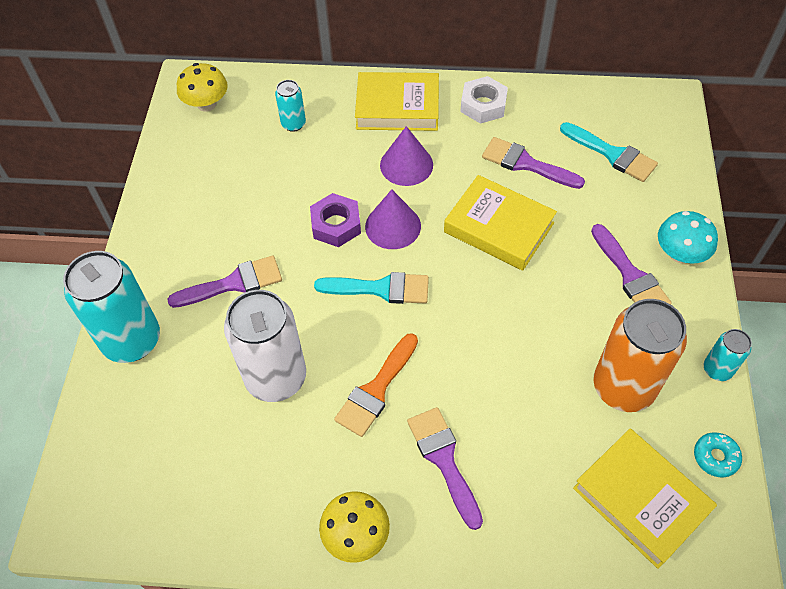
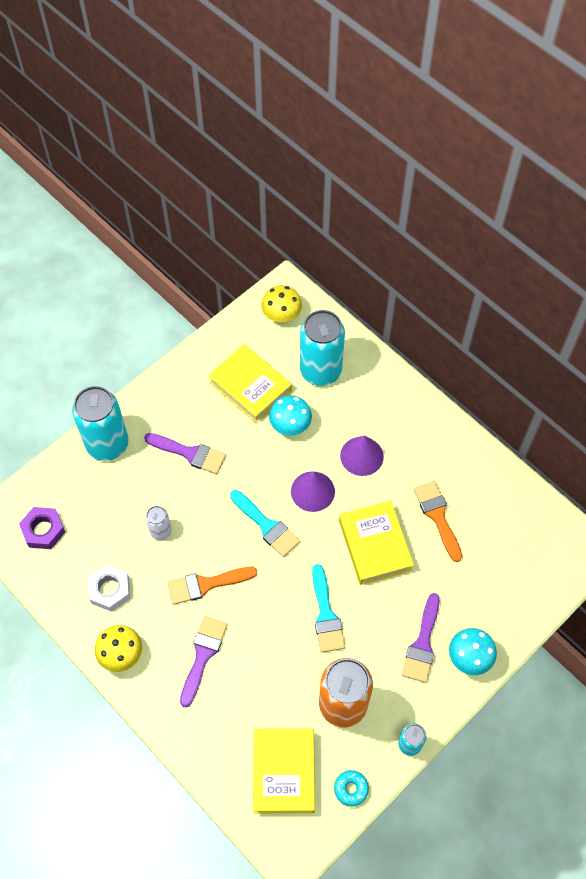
camera: 40 degrees right, 5 degrees up
(276, 378) = (161, 531): white can -> white can, size x0.48
(293, 124) = (320, 371): turquoise can -> turquoise can, size x2.07
(311, 187) = (290, 425): none -> turquoise mushroom
(336, 225) = (280, 463): purple nut -> purple nut (43, 530)
(397, 107) = (397, 410): yellow book -> yellow book (250, 387)
(483, 105) = (454, 452): white nut -> white nut (110, 590)
(526, 164) = (437, 516): purple brush -> orange brush
(612, 154) = (502, 556): turquoise brush -> turquoise brush (326, 615)

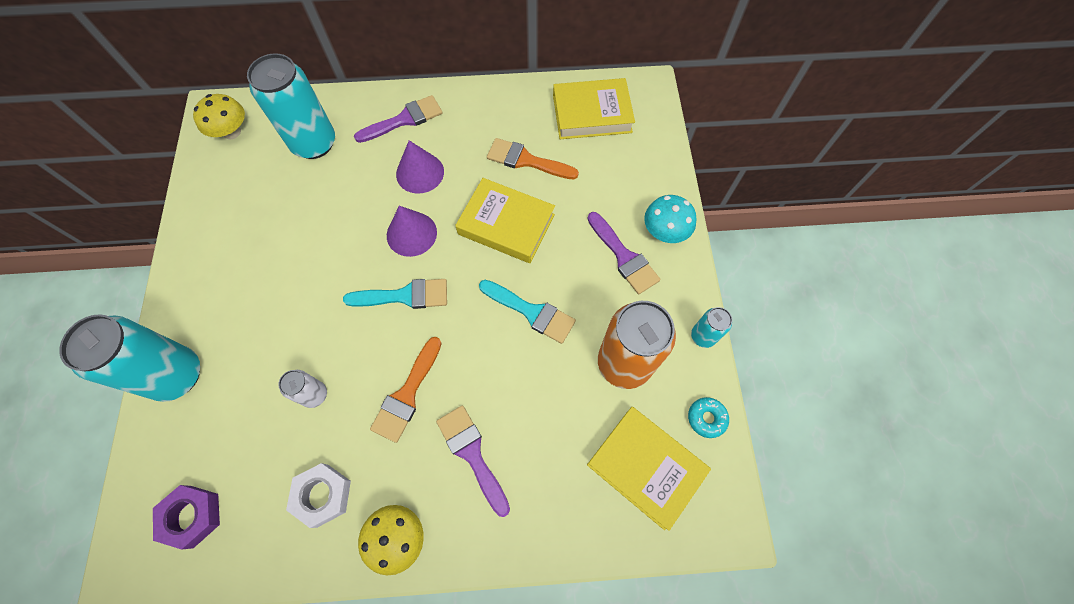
camera: 50 degrees left, 5 degrees up
(189, 453) = (269, 307): purple brush -> purple brush (404, 119)
(250, 387) = (265, 206): yellow book -> yellow book (592, 114)
(290, 425) = (335, 203): turquoise mushroom -> none

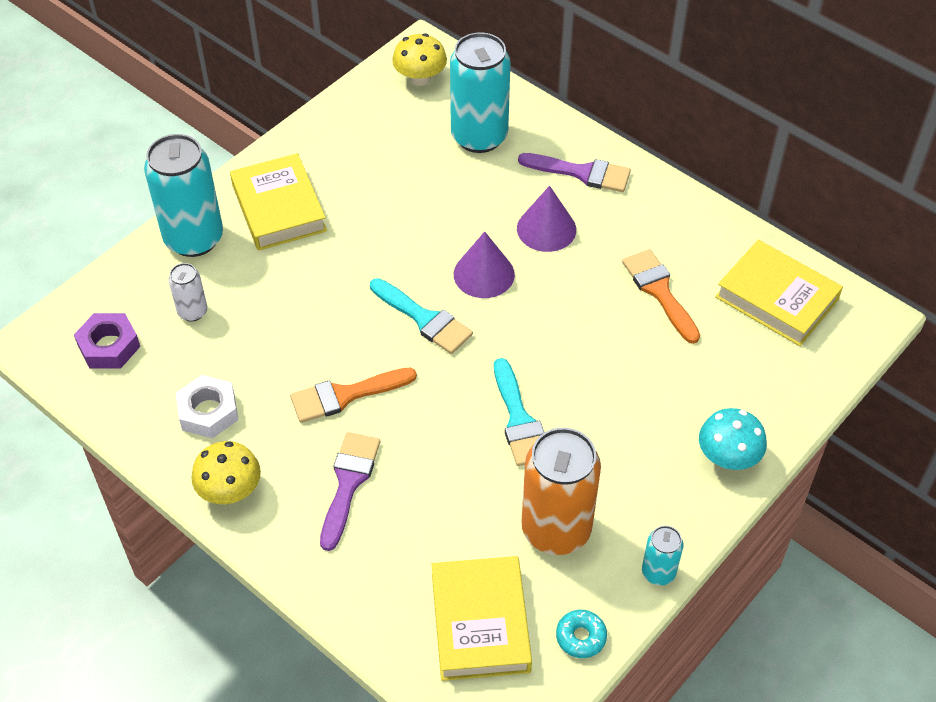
camera: 45 degrees right, 15 degrees down
(314, 395) = (276, 335): white can -> white can (192, 312)
(506, 224) = (578, 331): yellow book -> yellow book (279, 208)
(623, 257) = (659, 445): purple brush -> none

